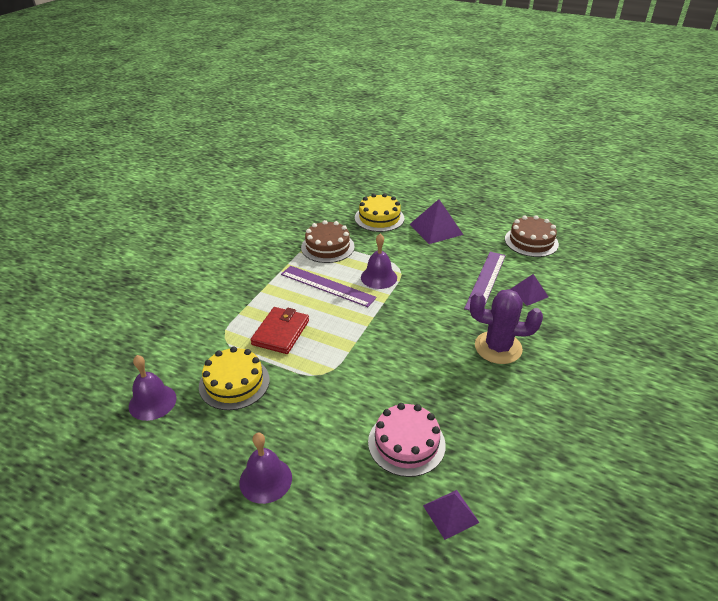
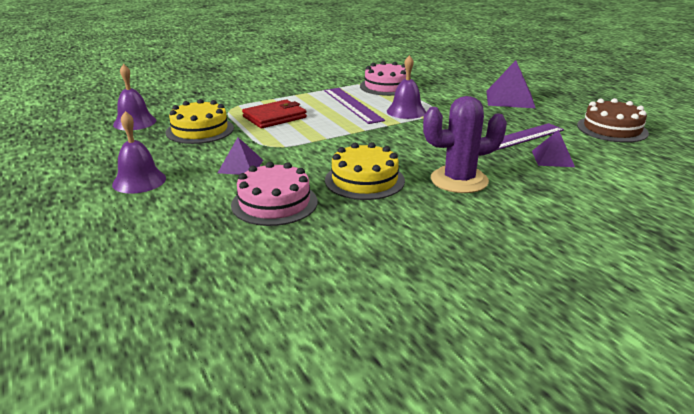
camera: 35 degrees right, 10 degrees down
(327, 247) = (387, 86): brown cake -> pink cake
(379, 218) = (461, 82): yellow cake -> yellow cake (364, 180)
(450, 513) = (242, 256): purple pyramid -> purple pyramid (240, 166)
(498, 347) = (459, 180): purple cactus -> purple cactus turned 60 degrees counterclockwise

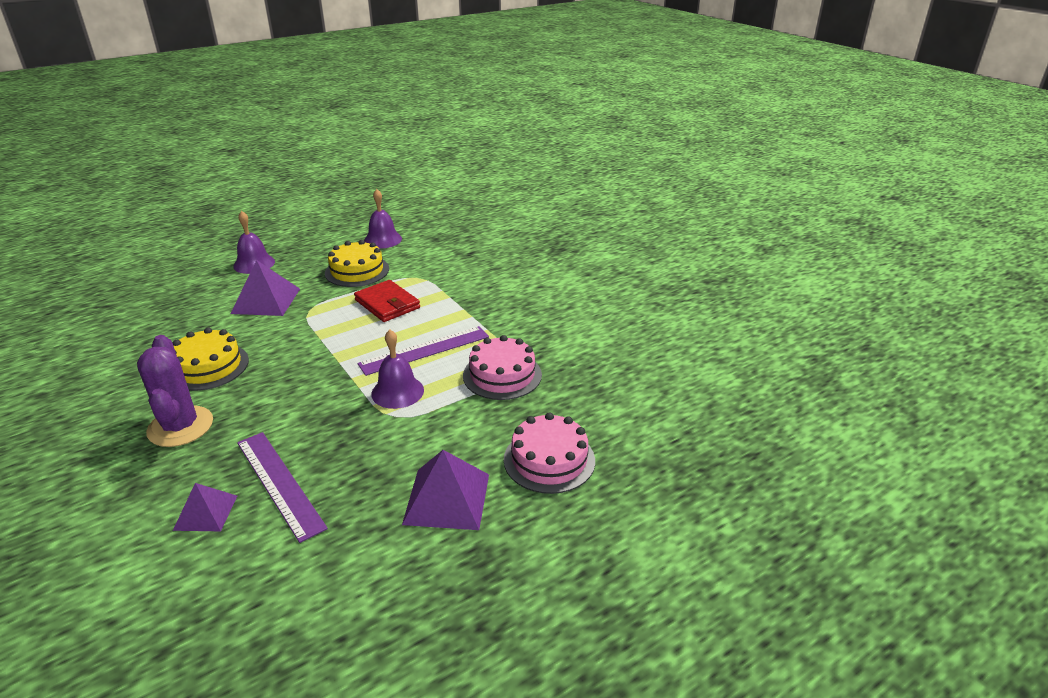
camera: 85 degrees right, 5 degrees up
(240, 166) = (266, 301): purple pyramid -> purple pyramid, size x1.62
(274, 203) = (186, 324): pink cake -> pink cake (549, 460)
(612, 129) = (291, 609): brown cake -> none

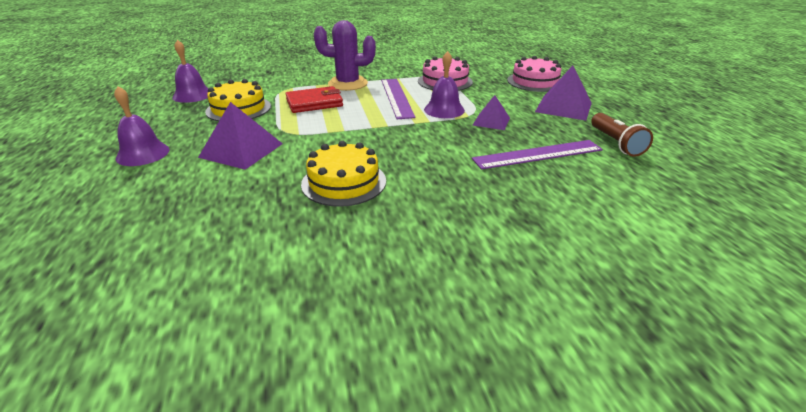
camera: 70 degrees left, 0 degrees up
(180, 427) = (442, 196): purple cactus -> purple cactus (348, 84)
(205, 512) = (567, 184): purple pyramid -> purple pyramid (491, 121)
(325, 558) = (616, 143): none -> brown flashlight

